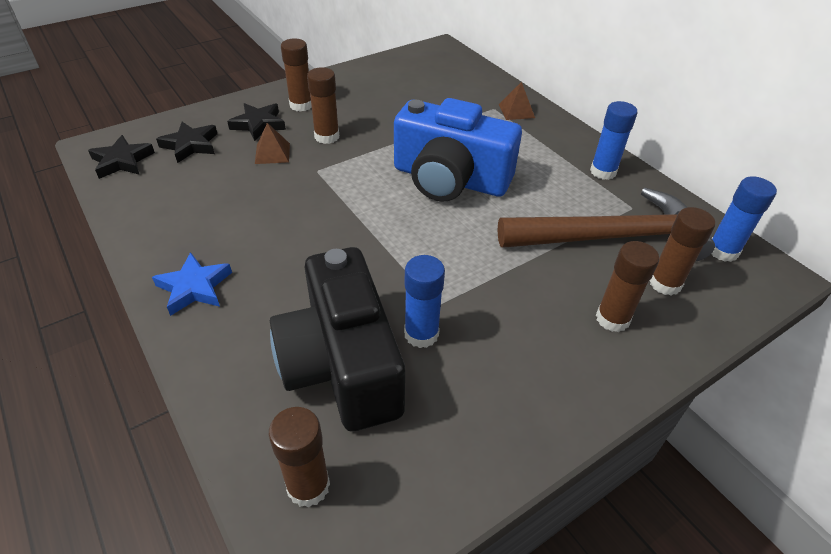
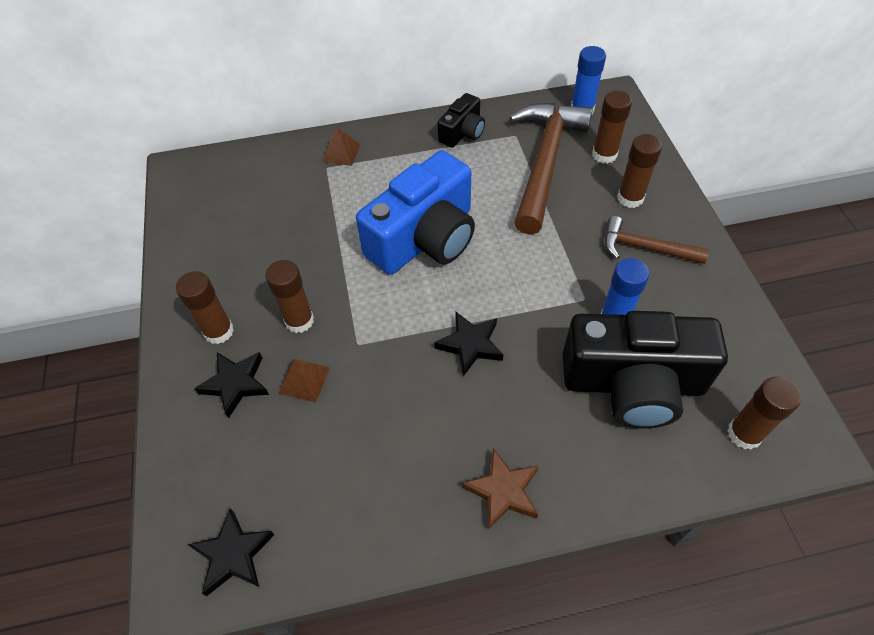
camera: 65 degrees left, 10 degrees up
(190, 145) = (240, 467): black star -> black star (470, 345)
(194, 287) = (503, 491): blue star -> brown star
(542, 345) = (645, 248): none -> brown hammer
(603, 171) = (462, 132): blue glue stick -> black camera

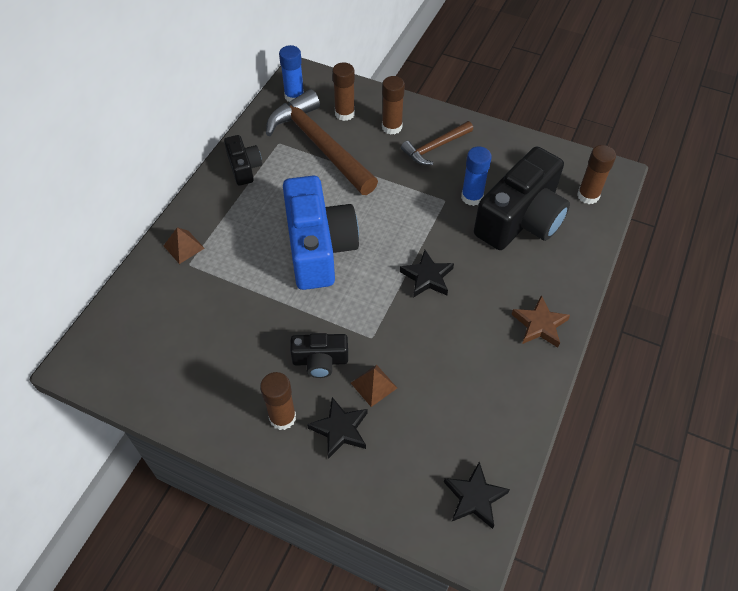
camera: 55 degrees left, 0 degrees up
(299, 320) = (320, 361): brown glue stick -> black camera

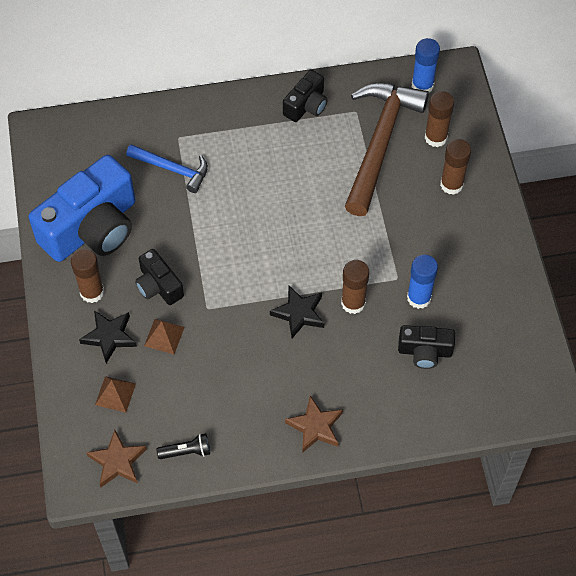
camera: 55 degrees right, 5 degrees up
(184, 247) = (191, 122): brown pyramid -> brown pyramid (115, 394)
(216, 285) = (172, 169): none -> blue hammer
(319, 247) = (266, 215): blue camera -> blue camera (92, 228)
(435, 147) = (456, 234): brown hammer -> none
(474, 497) = (117, 461): black star -> brown star
(501, 433) = (186, 451): none -> black flashlight
(521, 219) = (425, 352): black camera -> black camera, size x0.49
(588, 195) = (503, 393): brown glue stick -> brown glue stick (353, 303)

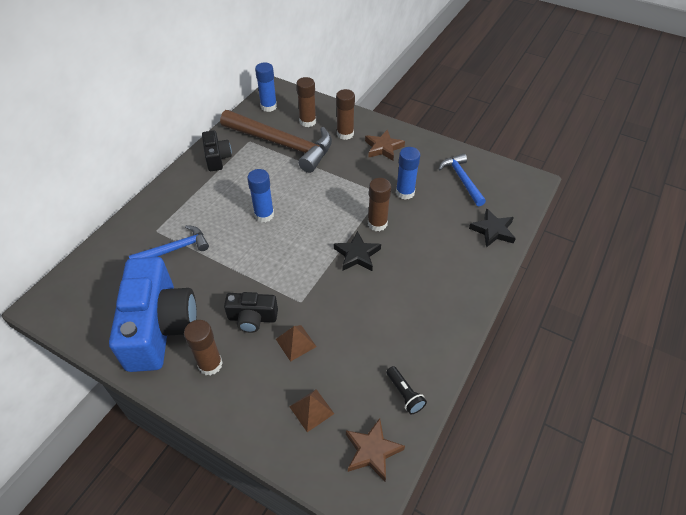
camera: 50 degrees left, 10 degrees down
(109, 337) = (259, 379): black star -> black star (493, 230)
(186, 451) = (404, 394): black flashlight -> black flashlight turned 120 degrees clockwise
(274, 203) = (264, 215): none -> blue glue stick
(315, 426) = (451, 302): brown star -> brown star (383, 148)
(380, 143) = (282, 144): brown hammer -> brown hammer turned 150 degrees clockwise
(425, 352) = (445, 213): black camera -> none
(490, 336) = (462, 179): none -> blue hammer

